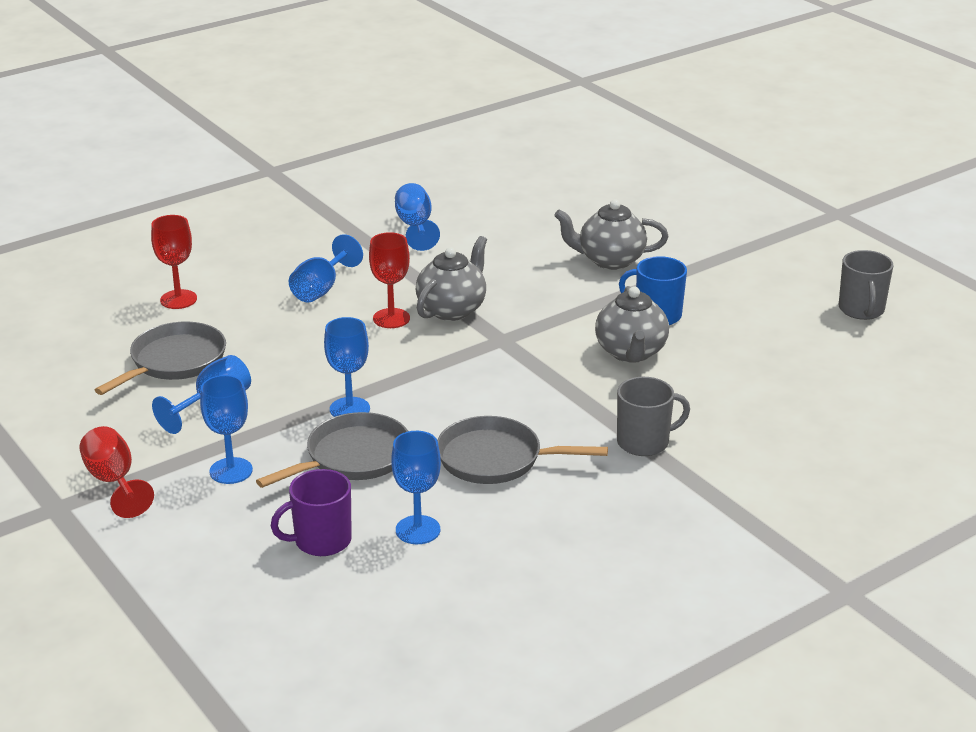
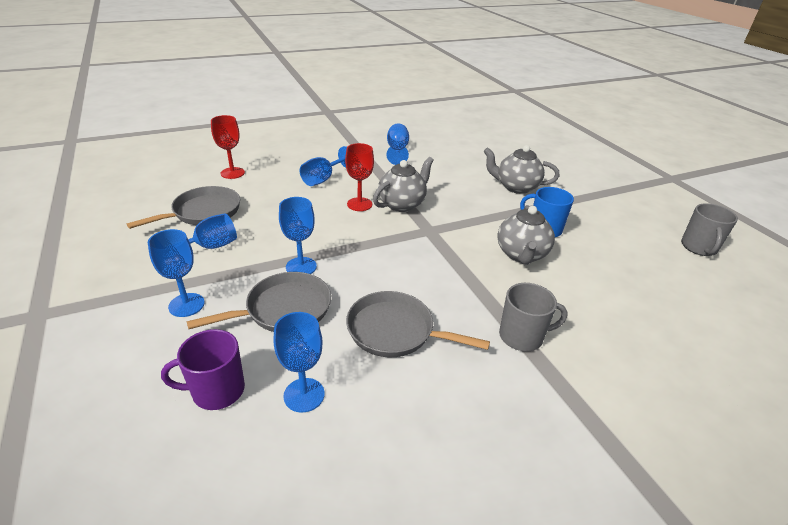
camera: 10 degrees right, 5 degrees up
(114, 481) = (96, 299): red goblet -> none

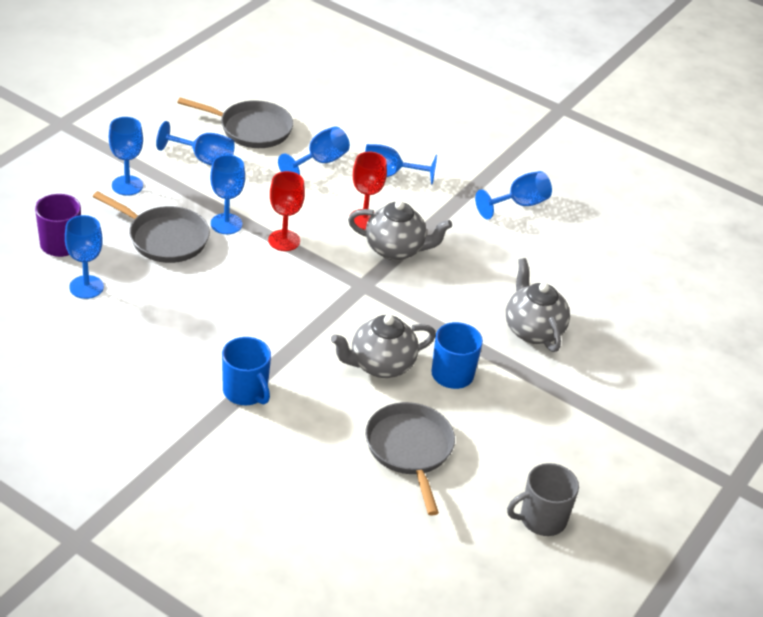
camera: 55 degrees right, 5 degrees up
(232, 173) = (335, 111): red goblet -> red goblet (284, 240)
(279, 198) = (320, 162): none -> blue goblet
(395, 331) = (190, 311): grey pan -> grey pan (410, 449)
(522, 336) = (246, 392): grey mug -> blue mug

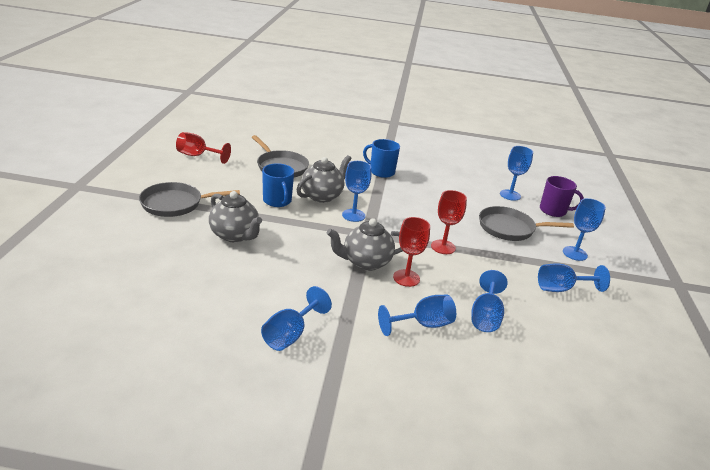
camera: 155 degrees right, 10 degrees down
(226, 224) = (488, 247): blue goblet -> blue goblet (353, 215)
(251, 129) = (568, 330): grey pan -> grey pan (175, 204)
(541, 519) = (197, 156): grey mug -> red goblet

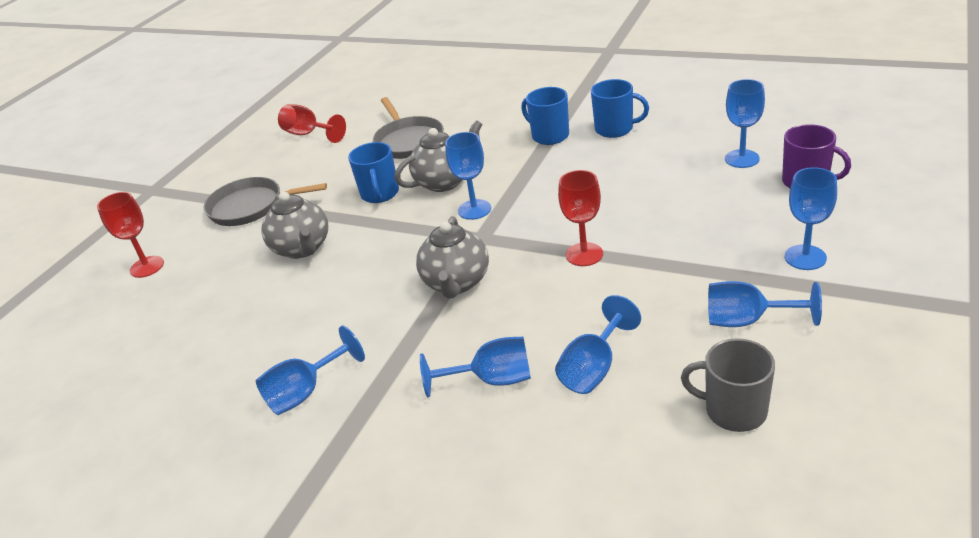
camera: 25 degrees right, 5 degrees up
(365, 262) = (456, 283): grey teapot -> grey teapot turned 90 degrees counterclockwise
(406, 278) = (503, 306): red goblet -> red goblet (147, 267)
(423, 171) = (615, 129): none -> blue mug
(509, 228) = (710, 218): grey pan -> none
(580, 340) = (734, 410): none -> grey mug

